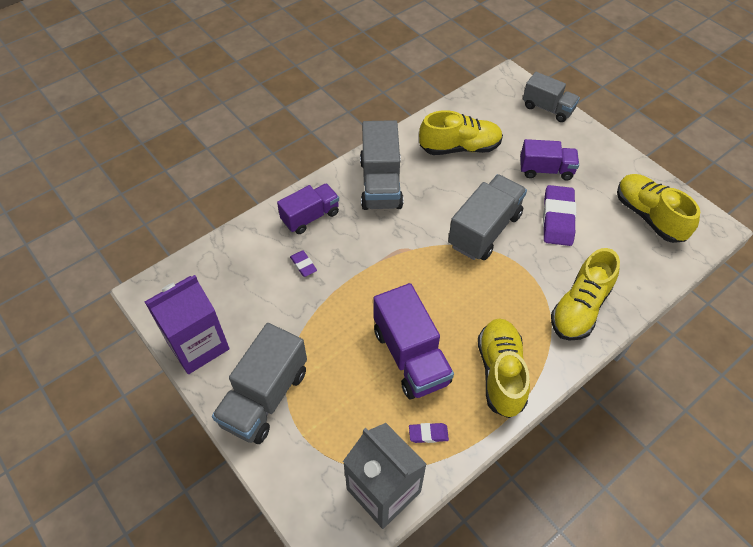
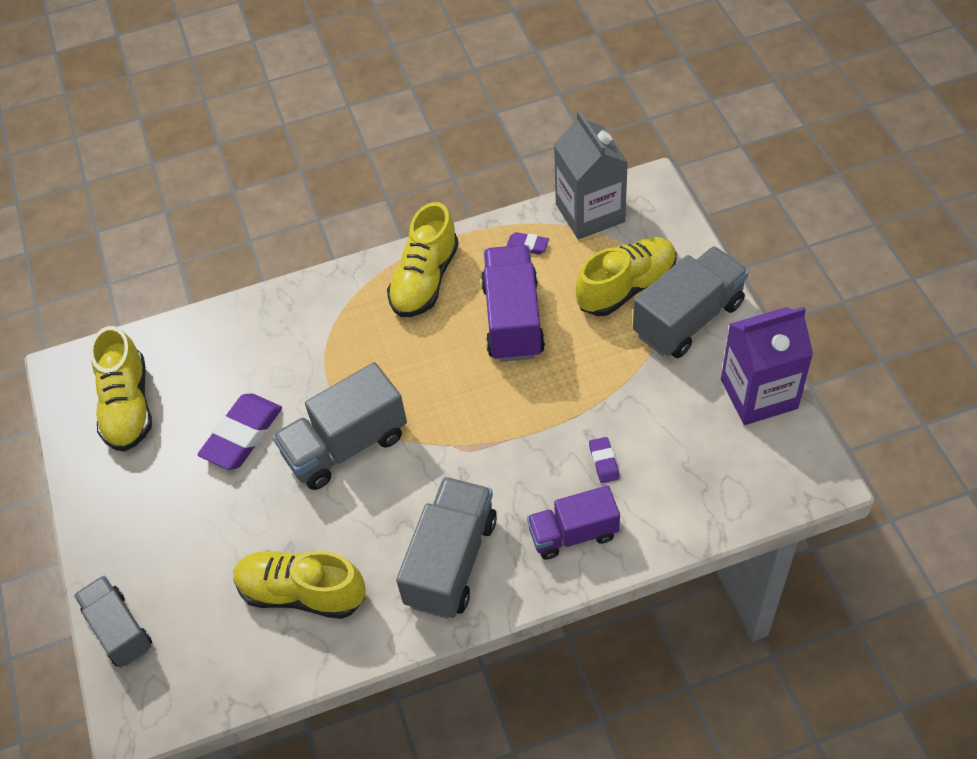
camera: 155 degrees left, 0 degrees up
(546, 170) = (204, 514): purple truck -> none
(580, 308) = (296, 321): yellow shoe -> yellow shoe (626, 287)

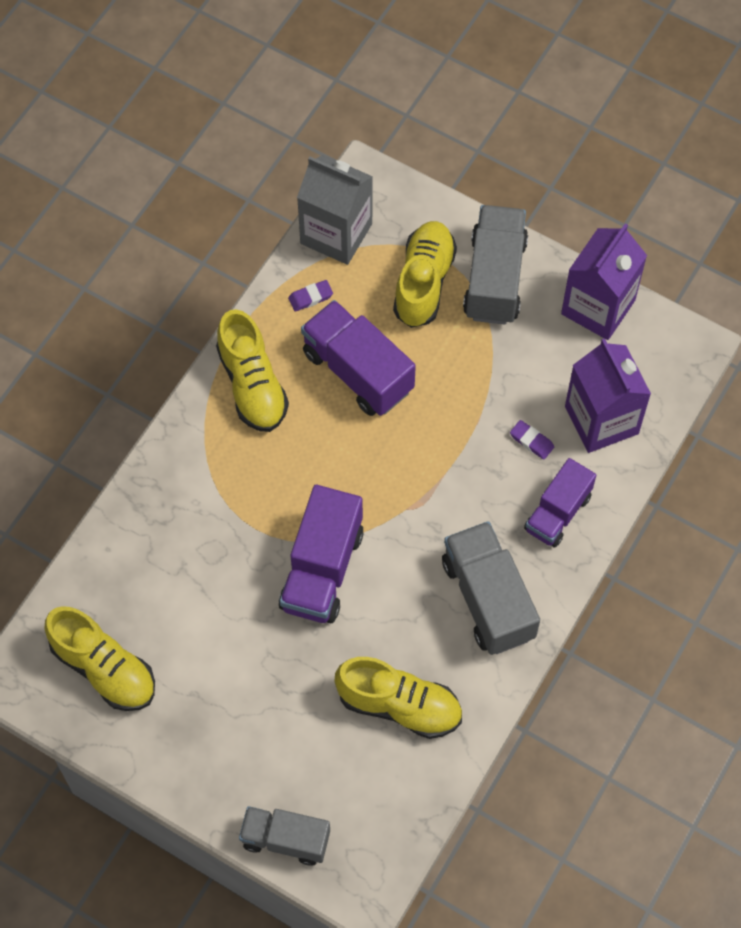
camera: 45 degrees left, 10 degrees up
(242, 435) = (228, 622): purple eraser -> none
(302, 593) = (399, 705): yellow shoe -> yellow shoe turned 135 degrees counterclockwise
(345, 446) = (322, 569): grey truck -> purple truck
(680, 485) = (601, 420): none -> purple carton

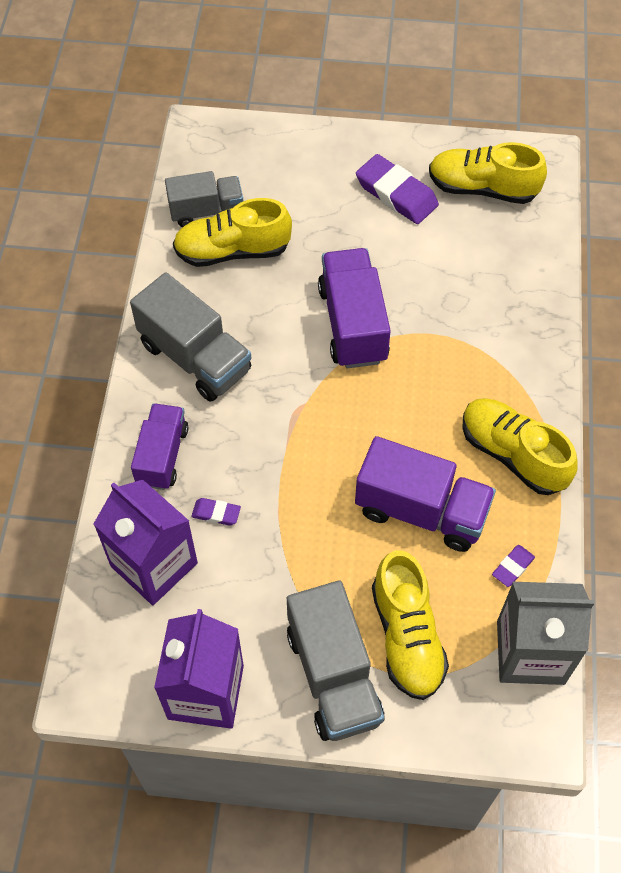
camera: 155 degrees right, 5 degrees down
(196, 702) = (396, 194): none -> purple eraser
(285, 839) = (274, 137): grey truck -> grey truck (206, 211)

